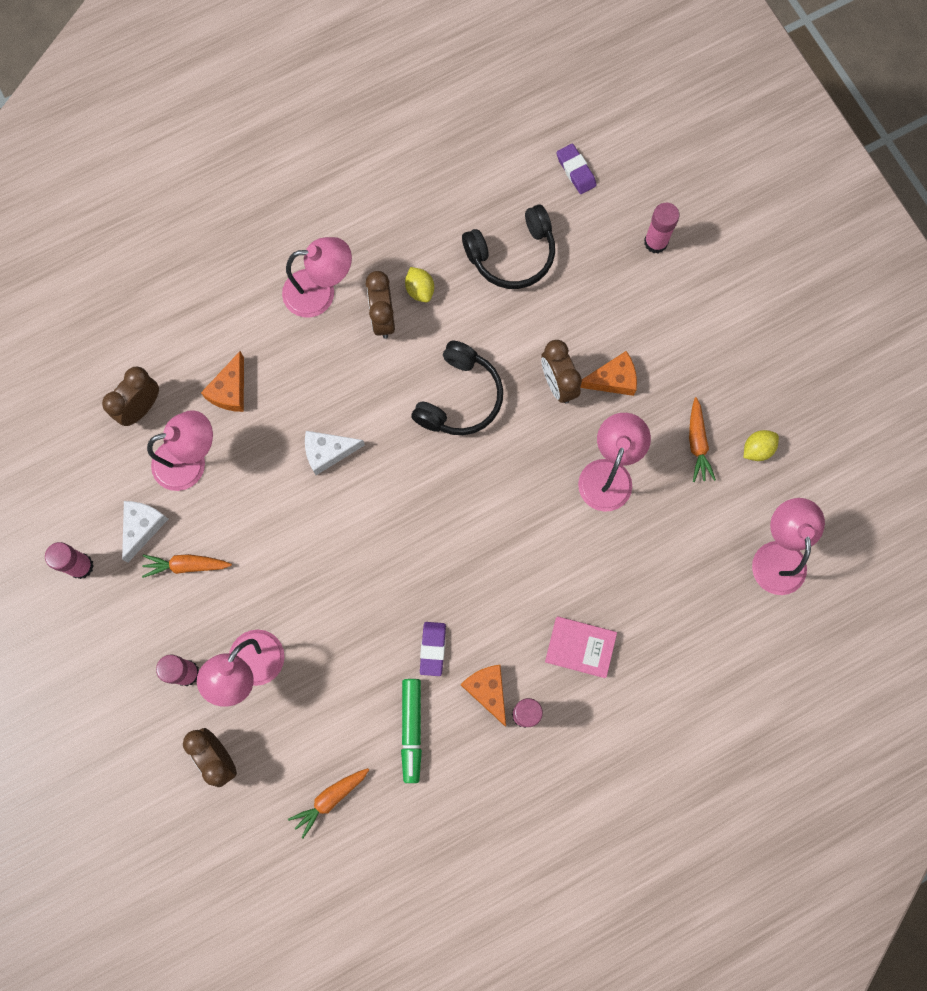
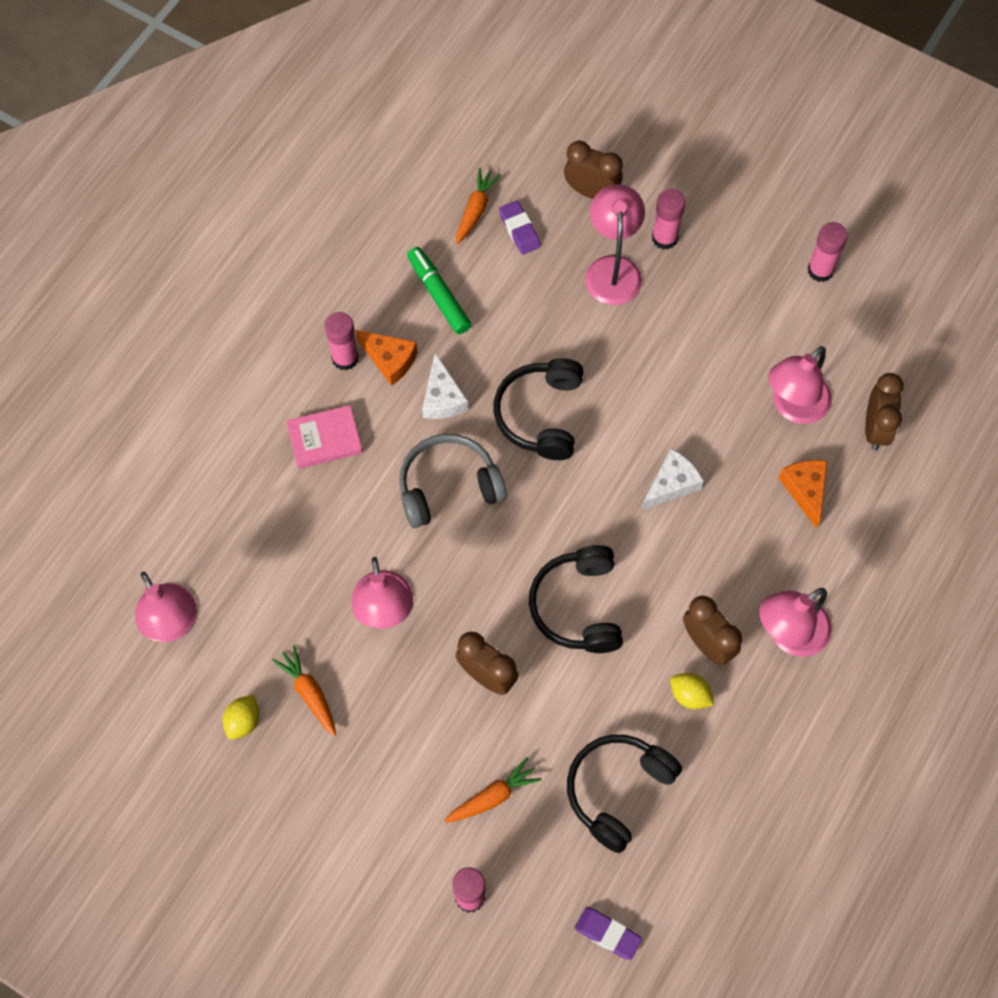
camera: 150 degrees right, 10 degrees down
(142, 527) = (792, 329): white cheese -> white cheese (442, 398)
(186, 565) = (729, 319): orange carrot -> orange carrot (493, 796)
(393, 569) = (540, 415): none -> black headphones
(433, 649) = (460, 367): purple eraser -> purple eraser (519, 230)
(502, 549) = (448, 486): none -> grey headphones
(613, 379) = (433, 712): orange cheese -> none

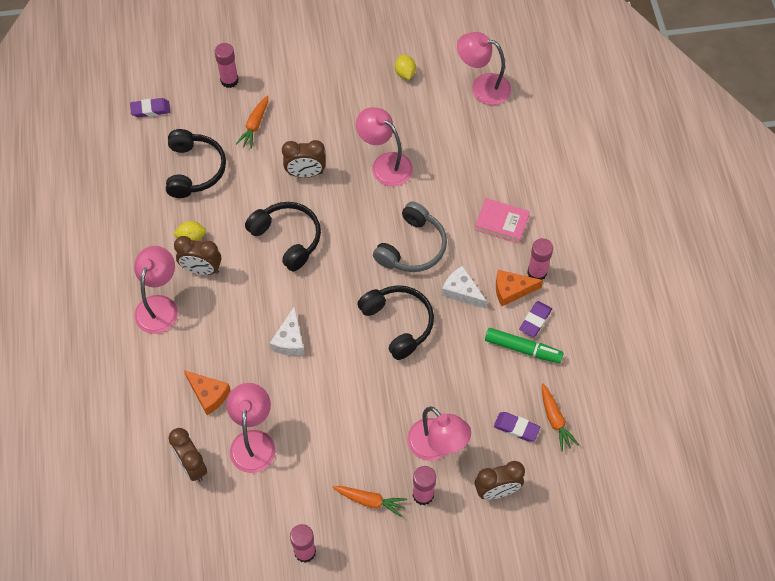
camera: 140 degrees right, 5 degrees down
(309, 693) = (386, 105): orange carrot -> orange carrot (370, 501)
(325, 439) = (502, 222): pink book -> pink book turned 75 degrees clockwise
(398, 312) = (535, 320): none -> purple eraser

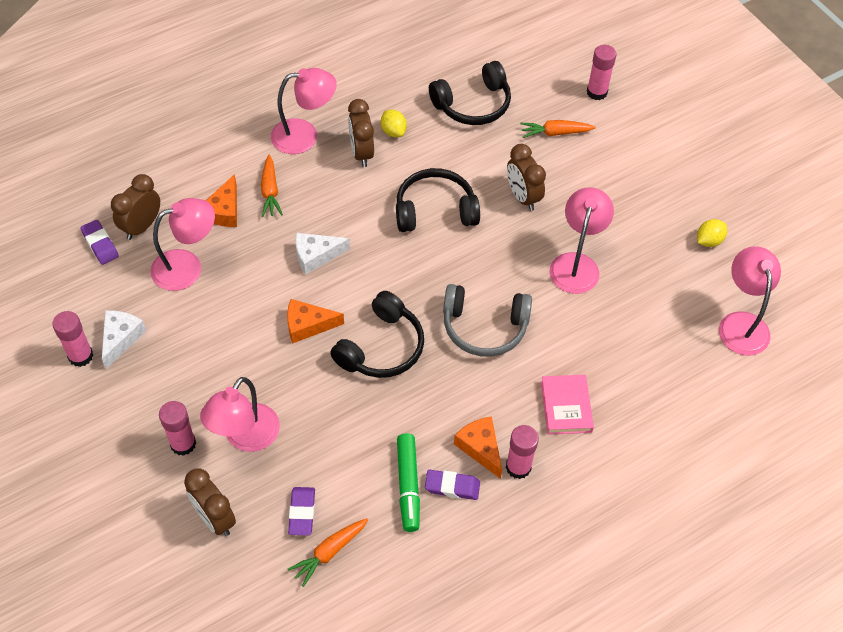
camera: 65 degrees right, 5 degrees down
(150, 110) = (522, 45): purple eraser -> purple eraser (100, 244)
(287, 238) = (435, 210): black headphones -> black headphones turned 120 degrees counterclockwise
(354, 368) = (308, 325): none -> orange cheese
(370, 501) = (158, 395): orange carrot -> orange carrot (270, 191)
(461, 291) = (452, 396): white cheese -> white cheese (121, 338)

